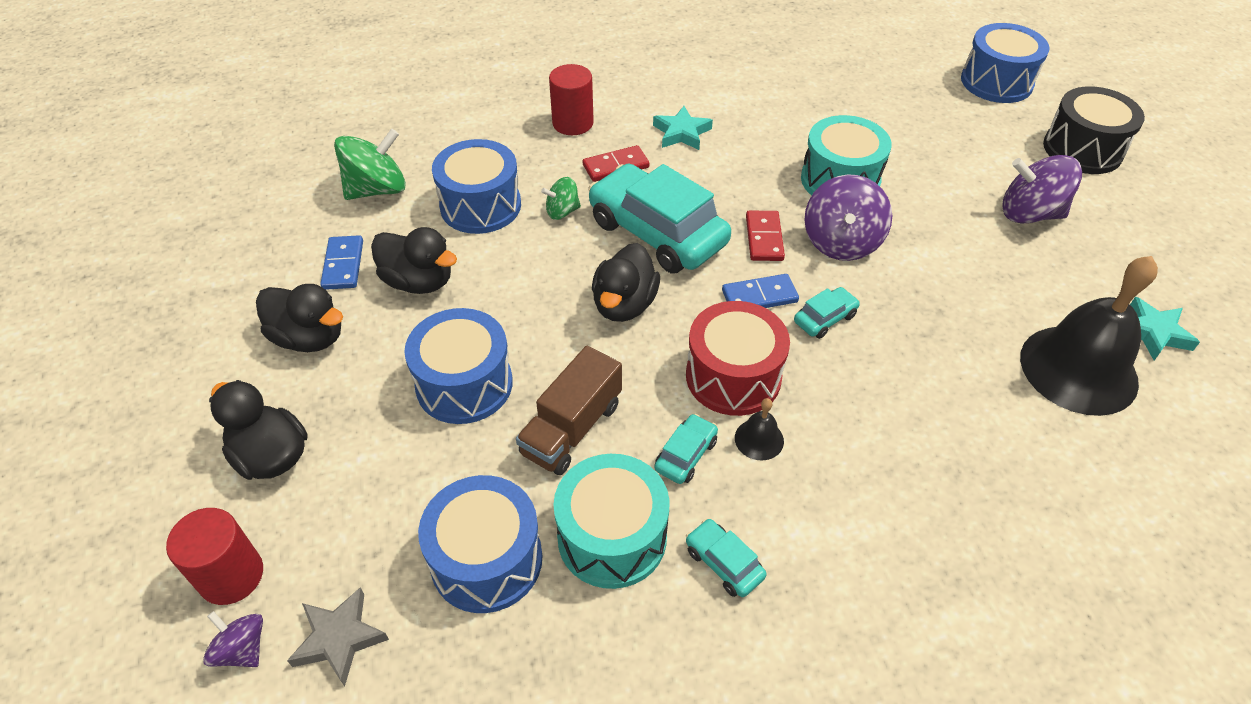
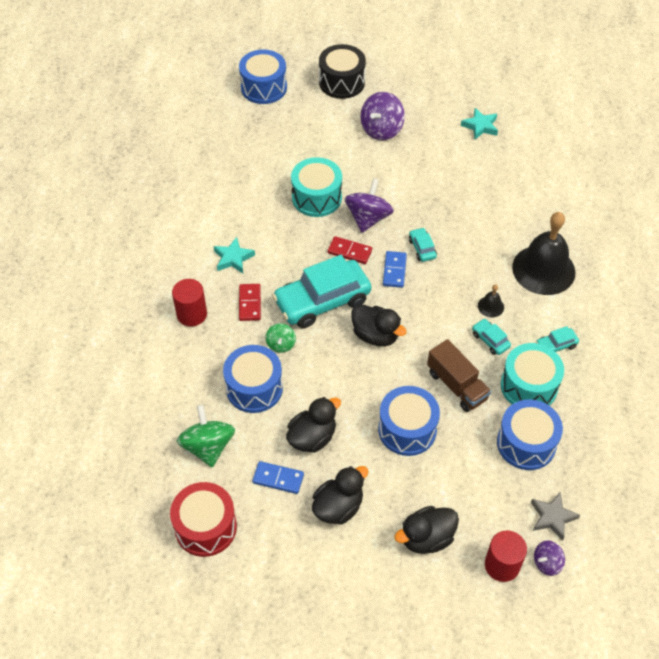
camera: 70 degrees left, 5 degrees up
(733, 376) = (447, 303): red drum -> red drum (205, 527)
(841, 242) = (368, 218): purple spinning top -> purple spinning top turned 105 degrees counterclockwise
(1078, 369) = (492, 165): black bell -> black bell (543, 269)

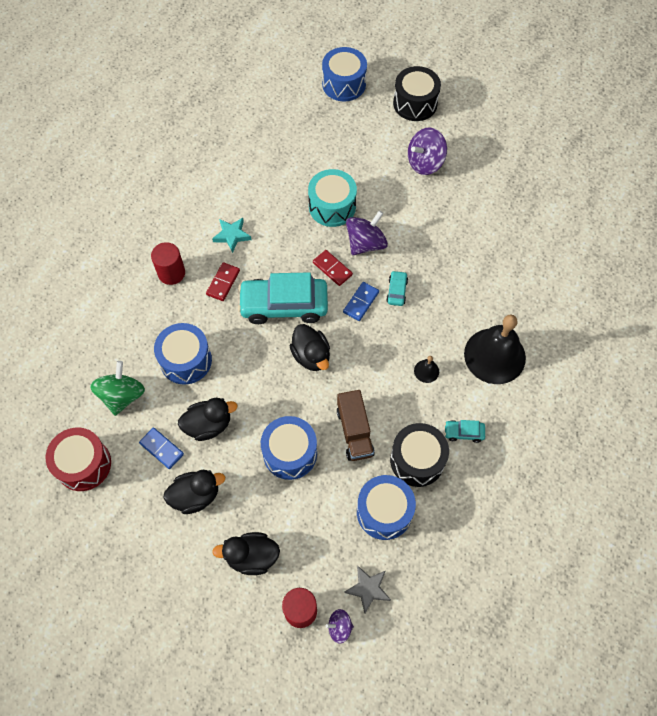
camera: 25 degrees right, 10 degrees up
(281, 344) = (228, 330): green spinning top -> none
(480, 126) = (517, 193): turquoise star -> none
(490, 340) = (407, 402): turquoise car -> none
(529, 386) = (417, 460): turquoise drum -> black drum

